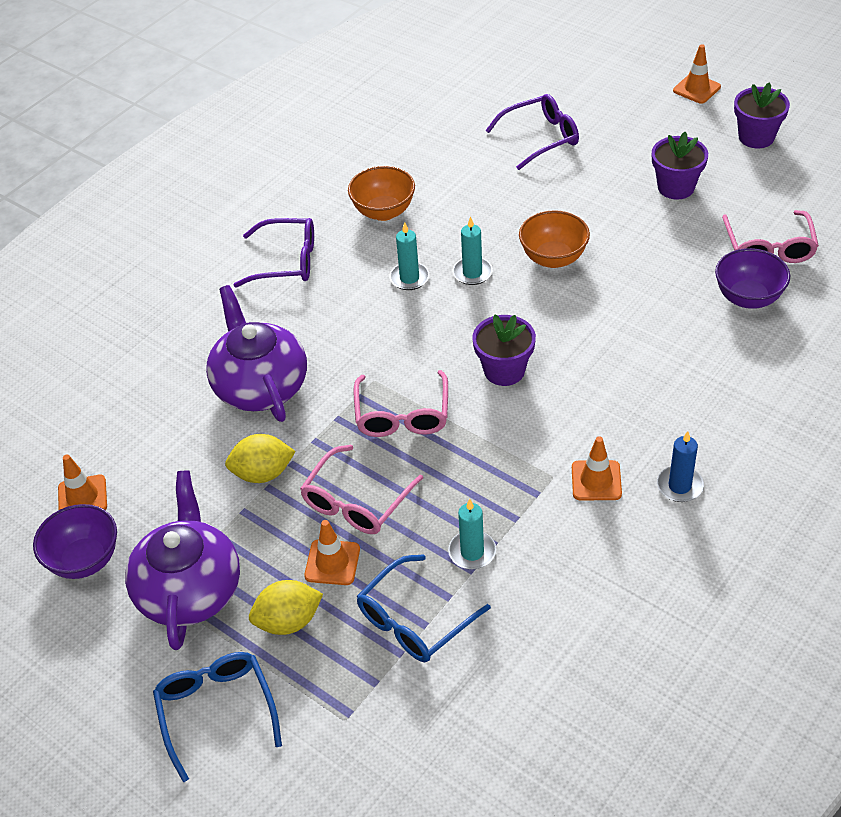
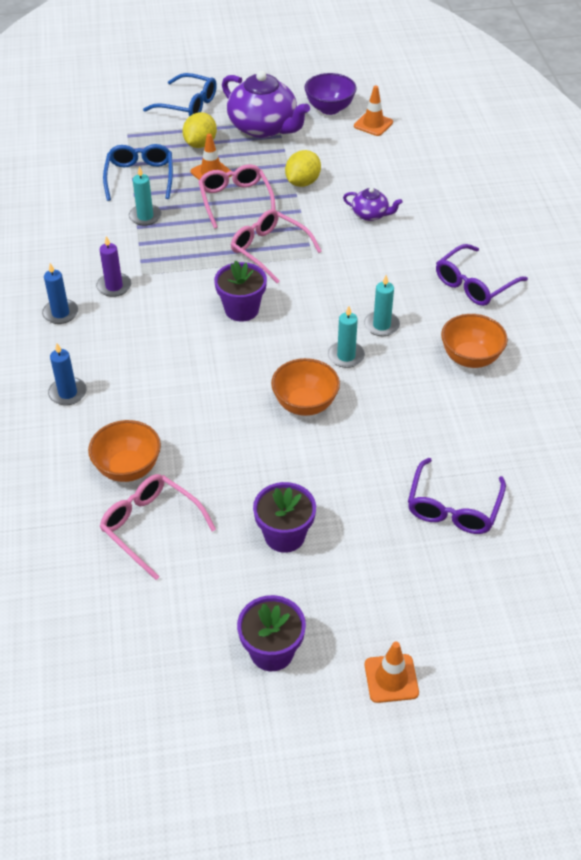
camera: 130 degrees right, 0 degrees up
(260, 386) = (370, 214): purple teapot -> purple teapot, size x0.48
(596, 481) = (114, 286): orange traffic cone -> purple candle
(744, 394) = (68, 393): none -> blue candle
(748, 298) = (128, 468): purple bowl -> orange bowl

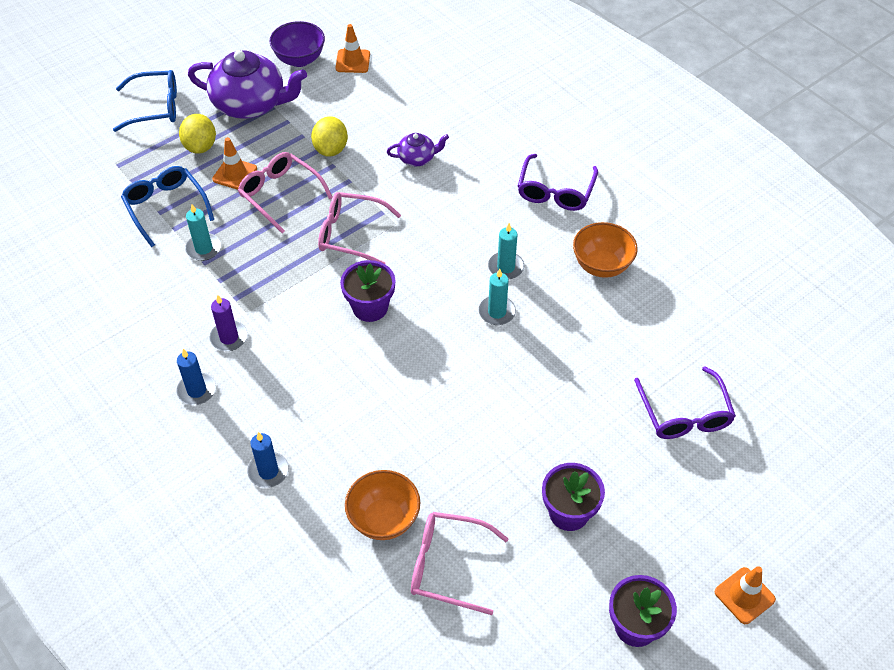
camera: 30 degrees left, 5 degrees up
(305, 404) = (495, 377): orange bowl -> none

